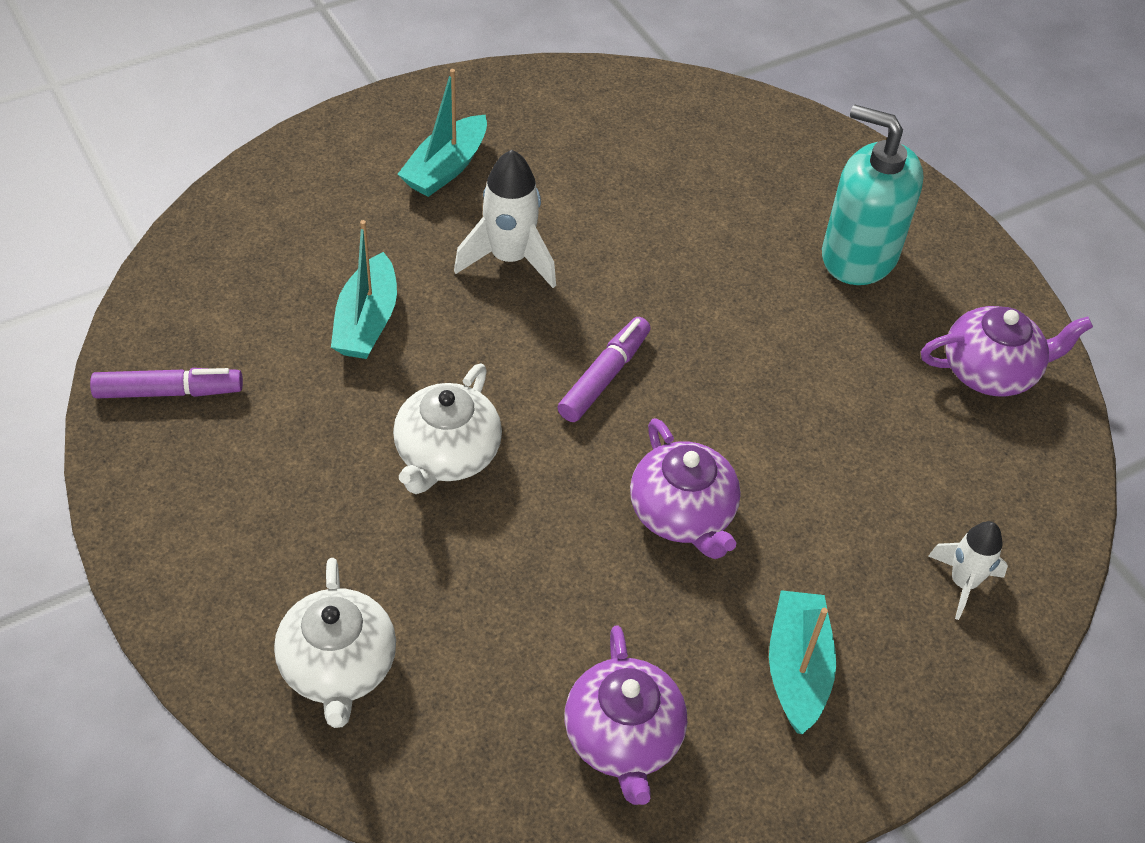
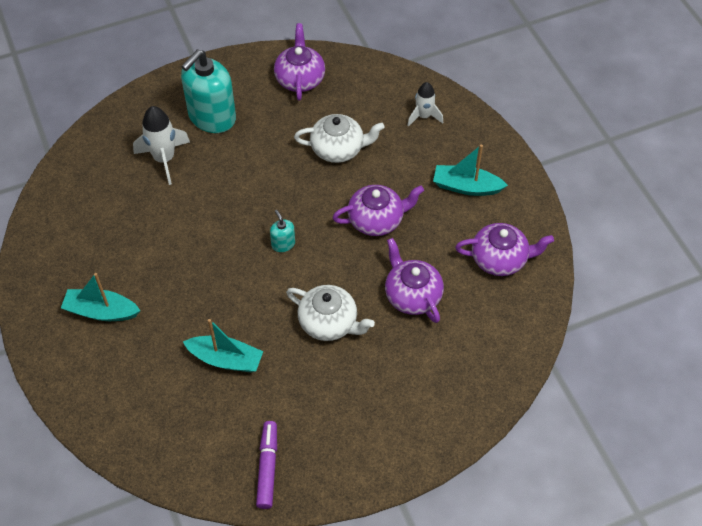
camera: 80 degrees left, 5 degrees up
(338, 667) = (459, 377): white teapot -> white teapot (338, 149)
(446, 168) = (101, 311): turquoise boat -> turquoise boat turned 150 degrees clockwise
(509, 258) = (186, 282): white rocket -> white rocket (164, 159)
(517, 581) = (412, 295): none -> purple teapot
(604, 376) = (283, 244): purple marker -> turquoise soap dispenser

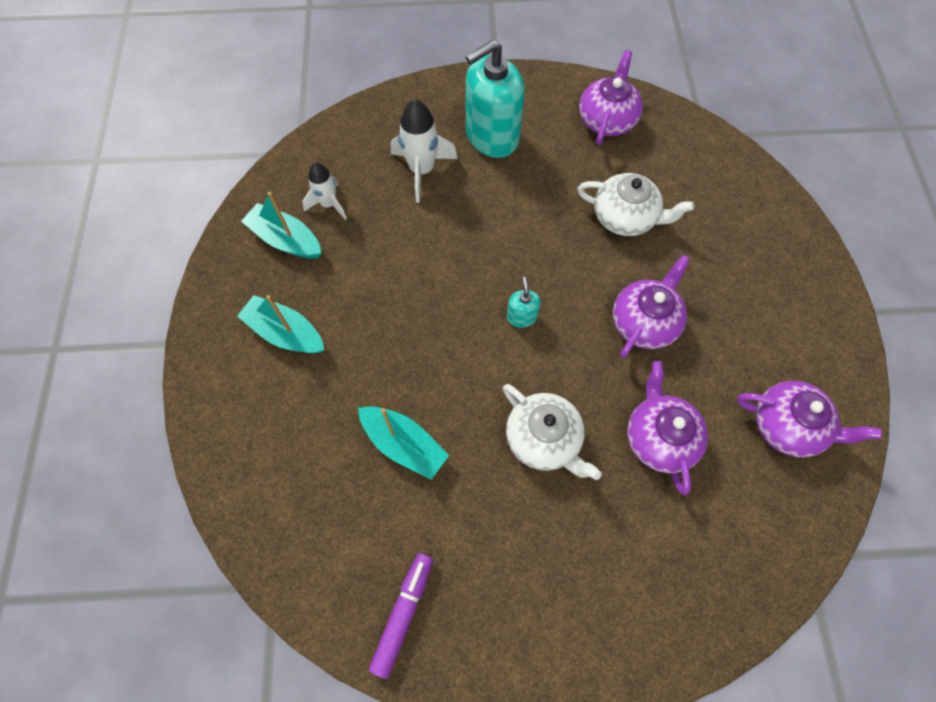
camera: 20 degrees right, 10 degrees up
(377, 220) = (644, 322): purple teapot -> purple teapot turned 60 degrees counterclockwise
(423, 116) = (741, 207): white rocket -> white rocket (329, 204)
(466, 187) = (769, 314): turquoise boat -> turquoise boat (286, 240)

